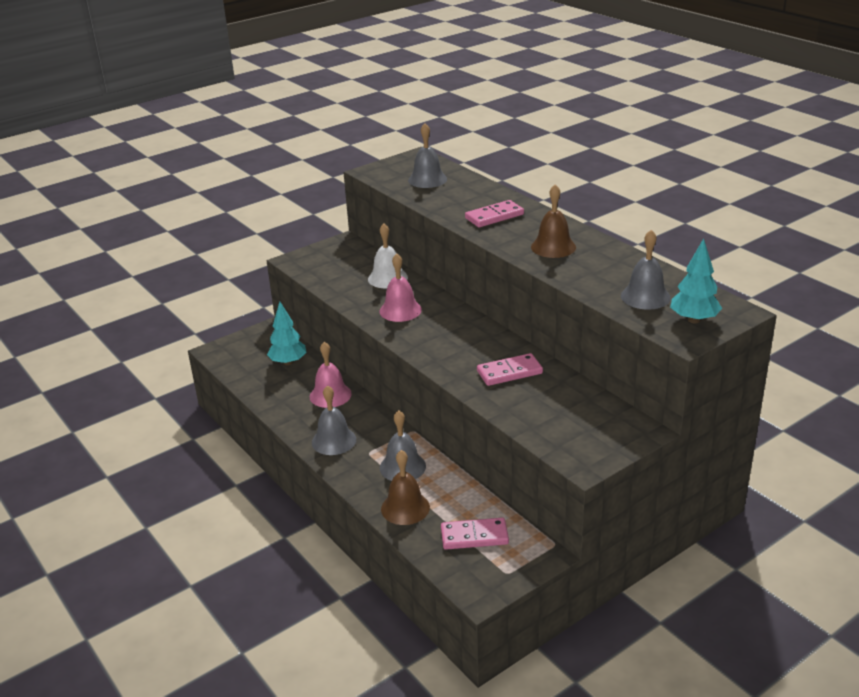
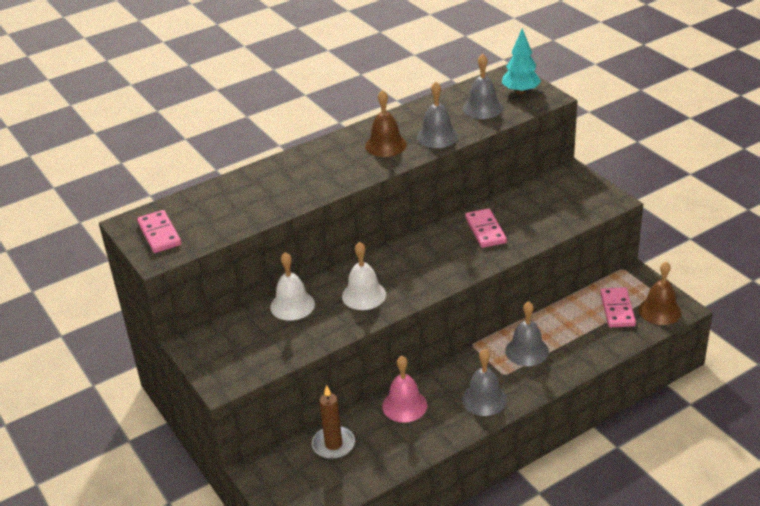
camera: 85 degrees left, 5 degrees up
(288, 362) = (333, 444): turquoise tree -> brown candle
(400, 310) = (364, 295): pink bell -> white bell
(405, 508) = (584, 349): brown bell -> brown bell (659, 311)
(427, 179) = (201, 216): grey bell -> grey bell (437, 136)
(494, 216) = (311, 174): pink domino -> pink domino (159, 234)

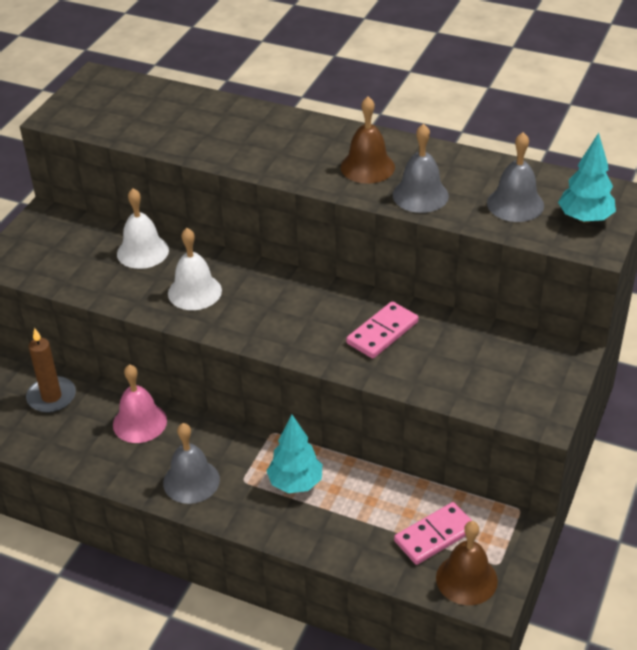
camera: 55 degrees right, 5 degrees up
(159, 234) = (93, 101): pink domino -> none
(527, 351) = (295, 483): grey bell -> turquoise tree

